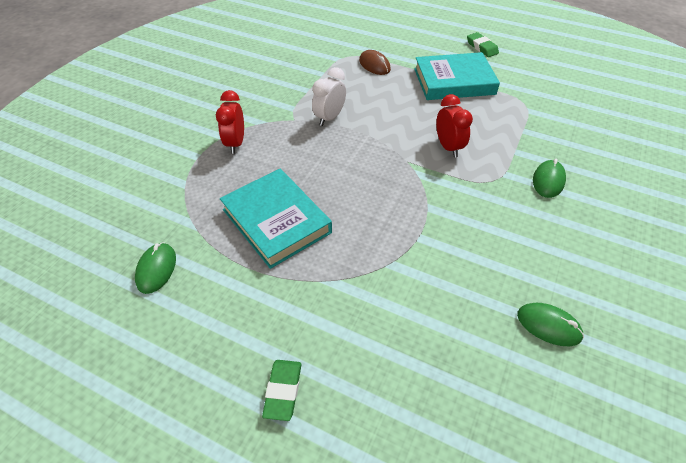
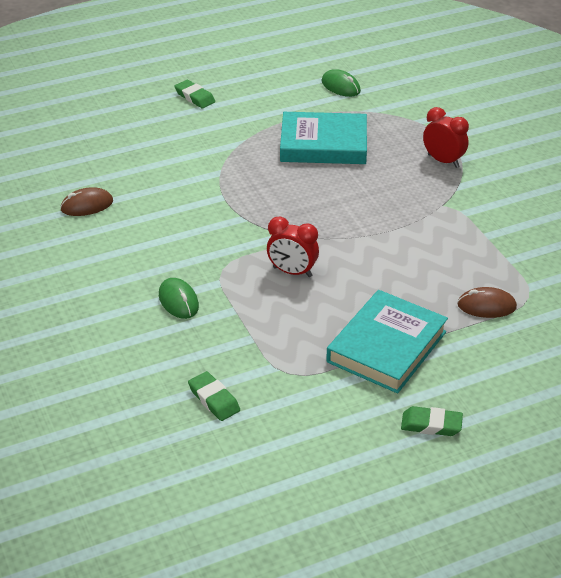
camera: 130 degrees right, 10 degrees down
(329, 118) = (421, 226): white clock -> none
(548, 325) = (87, 205): green mouse -> brown mouse
(583, 116) = (214, 399): none -> green eraser

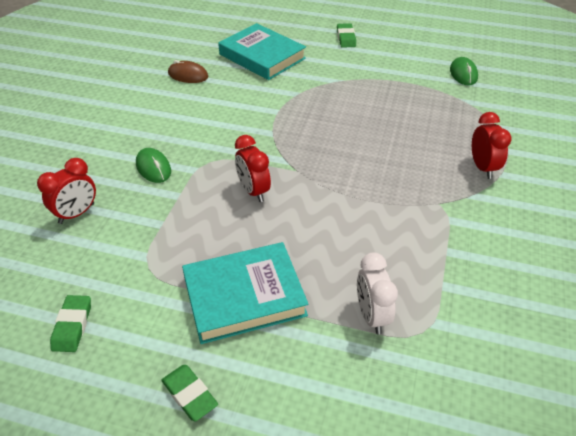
camera: 40 degrees right, 5 degrees up
(165, 372) = (77, 213): none -> red clock
(178, 301) = (153, 167): green mouse -> green mouse turned 45 degrees counterclockwise
(214, 399) = (76, 254): green eraser -> green eraser (72, 326)
(323, 144) = (397, 109): turquoise book -> turquoise book (262, 56)
(486, 306) = (372, 315): brown mouse -> white clock

